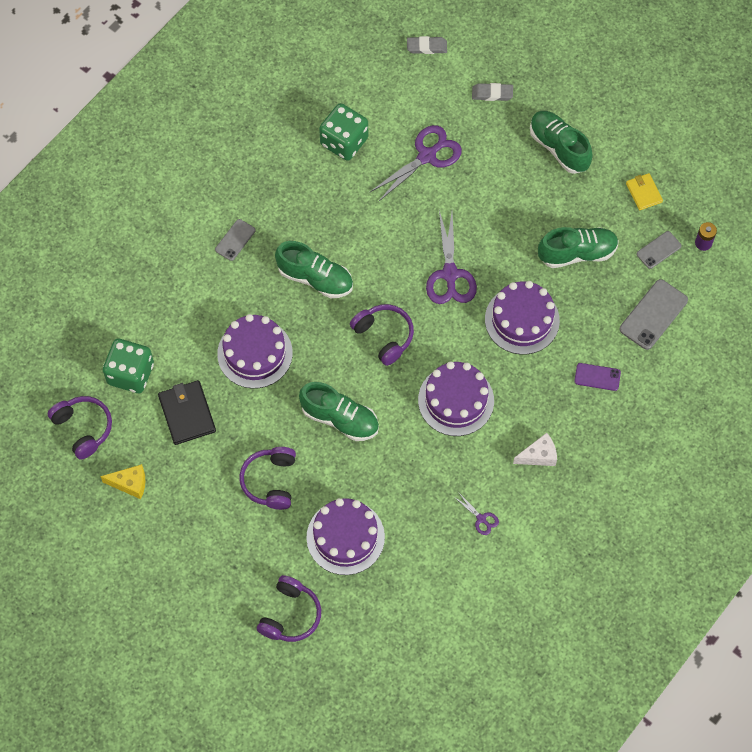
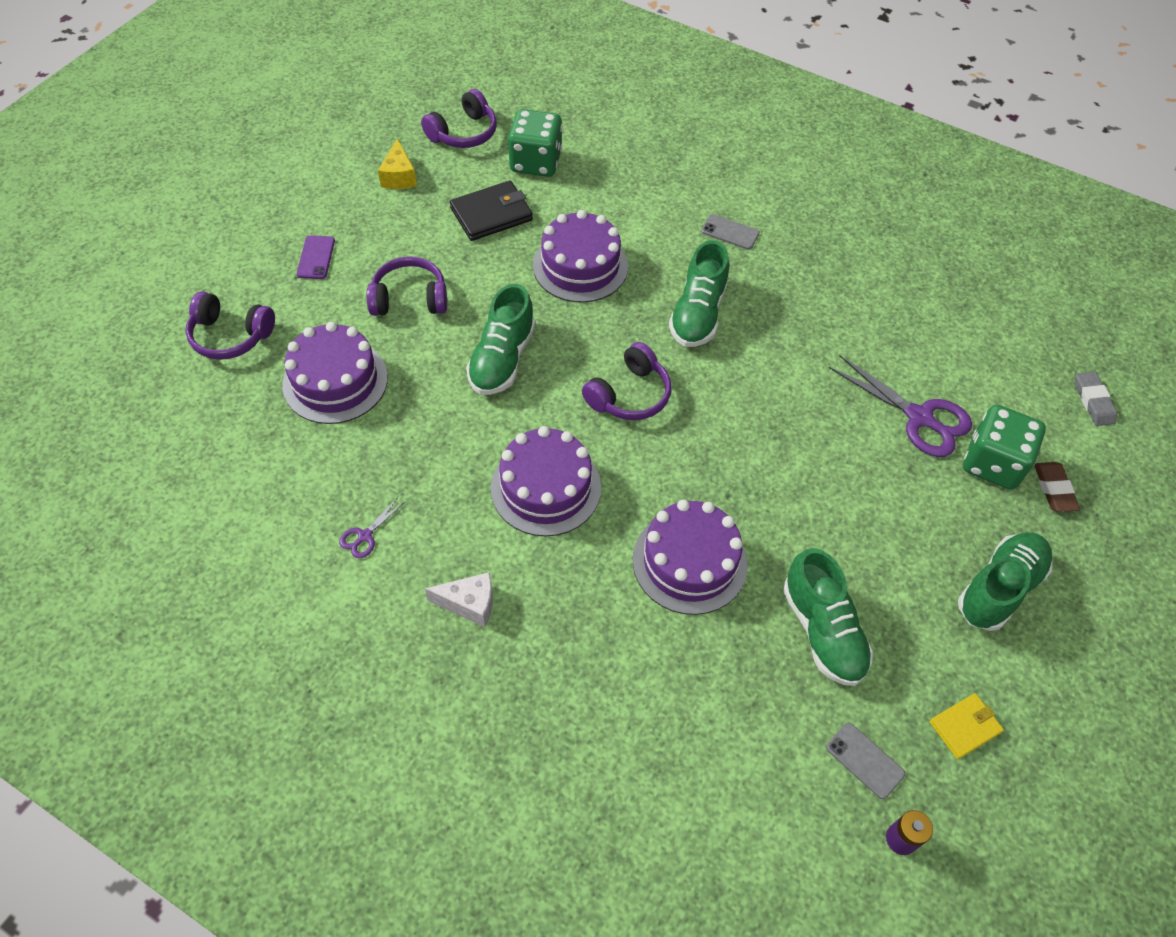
camera: 80 degrees right, 10 degrees down
(344, 141) = (906, 324): green dice -> green dice (992, 463)
(450, 274) = (741, 462): purple scissors -> none
(492, 94) = (1054, 489): grey eraser -> brown eraser
(539, 455) = (469, 604): white cheese -> white cheese turned 60 degrees counterclockwise
(597, 377) = (612, 678): purple phone -> purple phone (316, 257)
(653, 314) = (741, 760): grey phone -> none

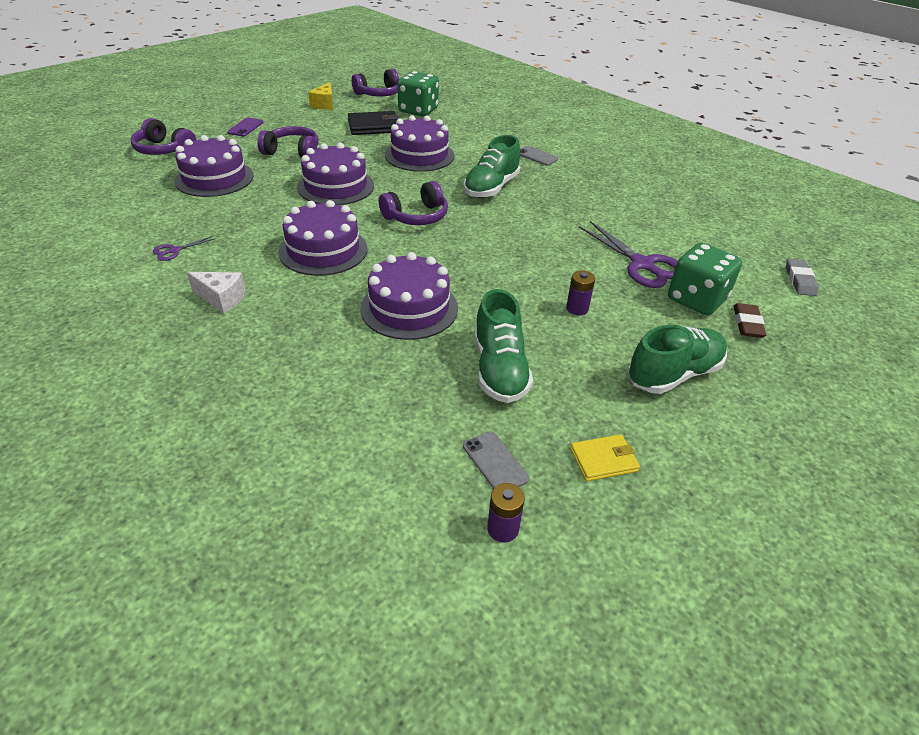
camera: 15 degrees right, 15 degrees down
(502, 359) = (336, 186): green shoe -> purple cake
(871, 513) = (577, 308): none -> purple battery

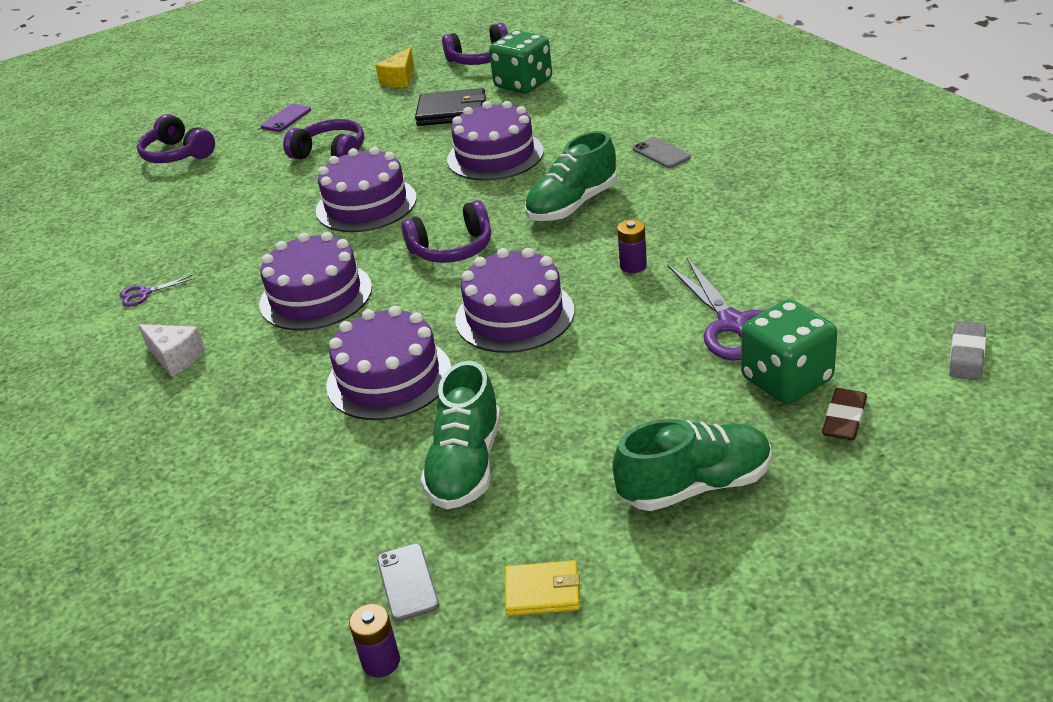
camera: 20 degrees right, 5 degrees down
(214, 178) = (223, 194): purple cake -> purple cake (514, 315)
(577, 308) = (607, 387): purple battery -> purple battery (633, 266)

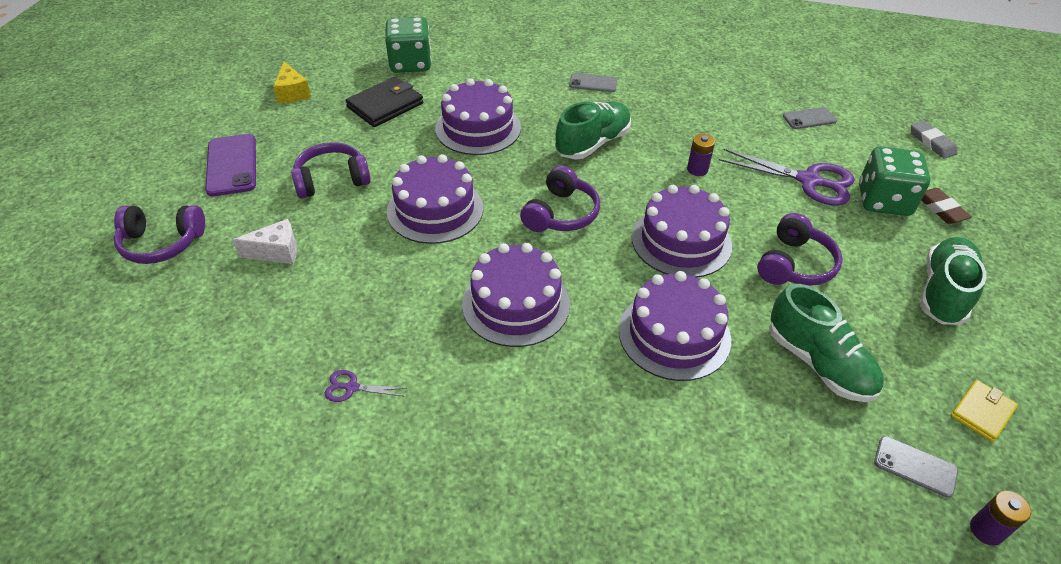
camera: 50 degrees left, 10 degrees up
(144, 294) = (352, 387): purple scissors -> purple scissors turned 75 degrees clockwise
(175, 358) = (480, 424): white cheese -> white cheese (277, 252)
(286, 118) = (231, 165): purple phone -> purple phone, size x1.66
(480, 59) = (340, 54): purple headphones -> purple headphones (794, 264)
(572, 205) = (593, 143): green shoe -> green shoe turned 135 degrees counterclockwise
(845, 270) = (809, 118): none -> grey phone

